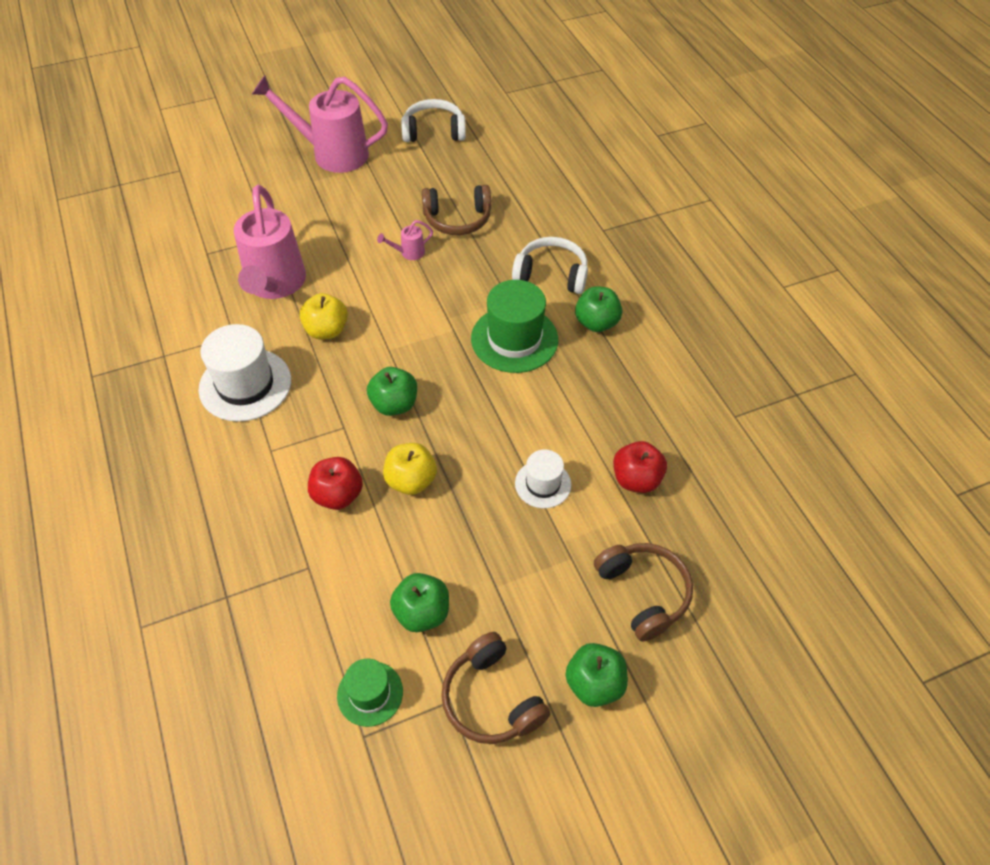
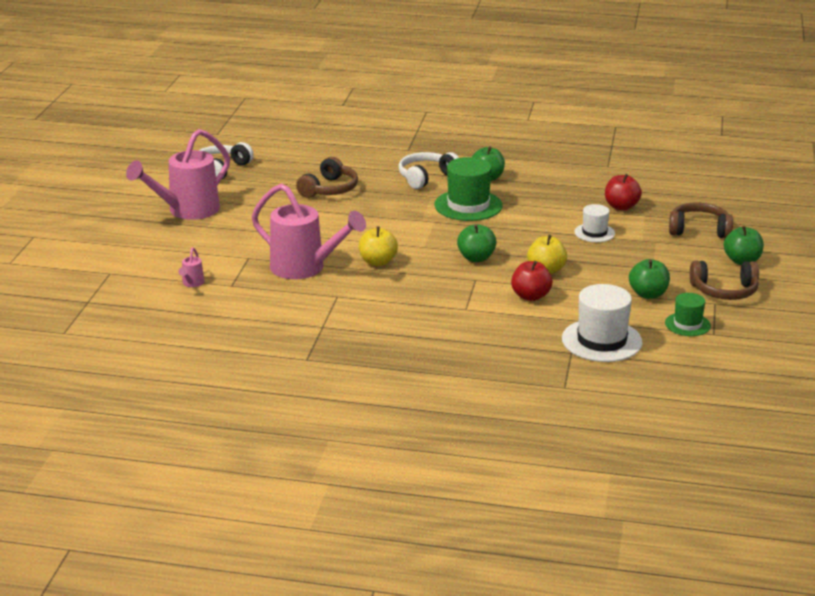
camera: 55 degrees left, 25 degrees down
(245, 385) = (393, 303): white hat -> white hat (601, 340)
(409, 253) = (340, 214): pink watering can -> pink watering can (192, 283)

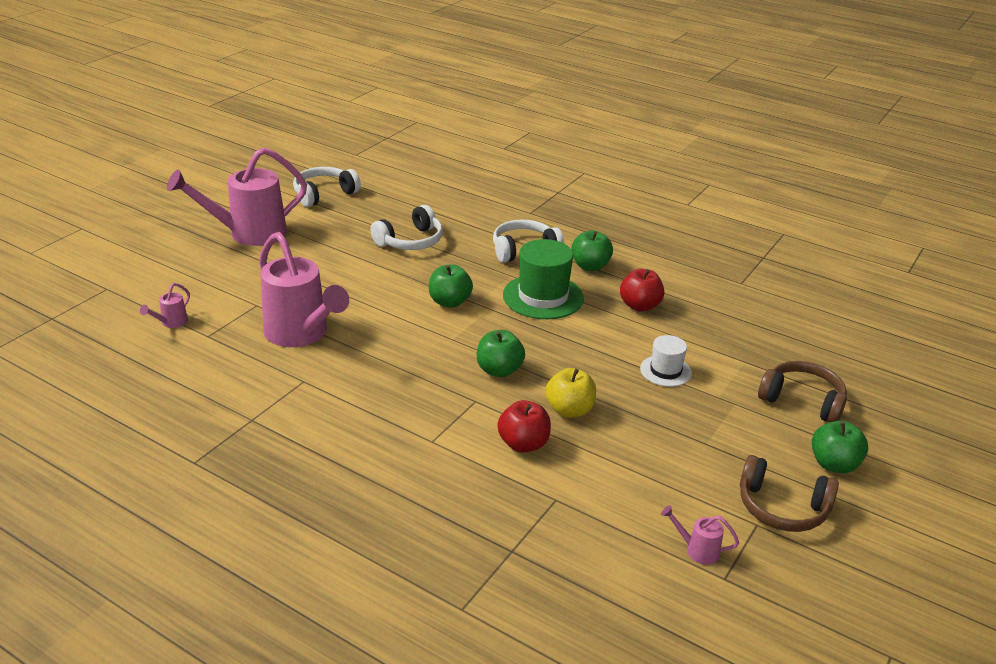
camera: 20 degrees right, 5 degrees up
(329, 189) = (410, 241): brown headphones -> white headphones
(378, 262) = (385, 346): yellow apple -> none
(601, 340) = (564, 543): white hat -> none
(621, 207) = (722, 342): red apple -> red apple (640, 306)
(648, 294) = (674, 484): green apple -> green apple (449, 302)
(687, 324) = (697, 550): green hat -> pink watering can

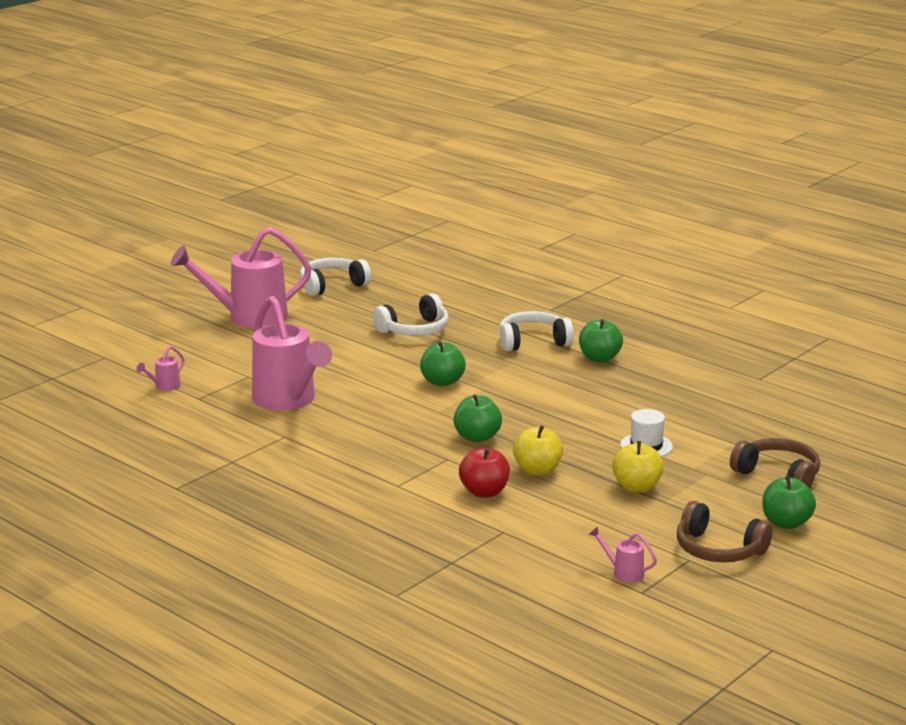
camera: 10 degrees right, 10 degrees down
(543, 297) = (540, 381): green hat -> none
(640, 306) = (640, 393): red apple -> none
(673, 426) = (636, 487): none -> yellow apple

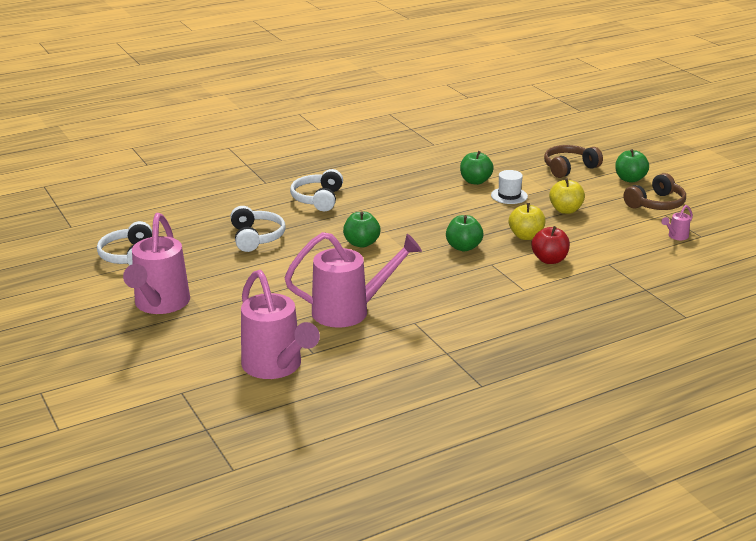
camera: 70 degrees left, 5 degrees up
(164, 386) = (276, 367): pink watering can -> pink watering can, size x2.49
(599, 358) = (365, 183): green apple -> green apple (475, 181)

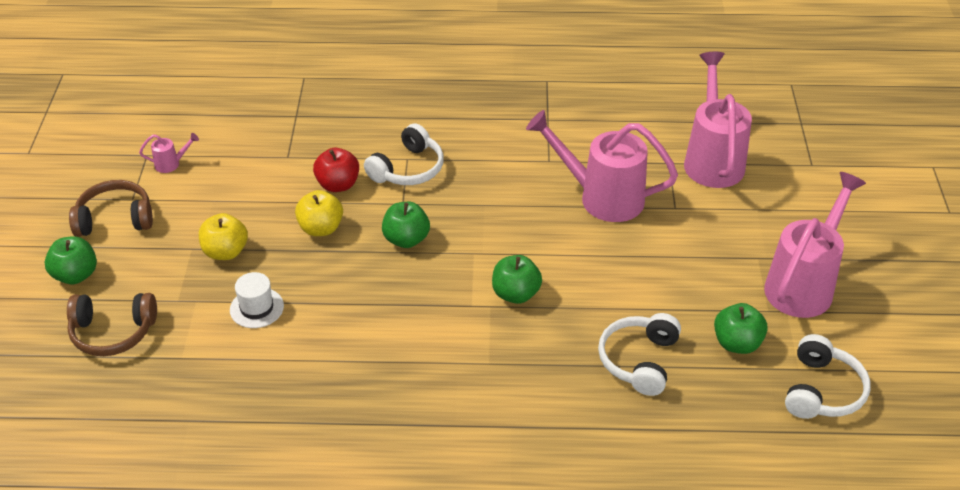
camera: 150 degrees left, 15 degrees up
(318, 199) = (506, 413): white headphones -> white headphones (408, 169)
(475, 181) = (263, 358): green apple -> green apple (737, 343)

